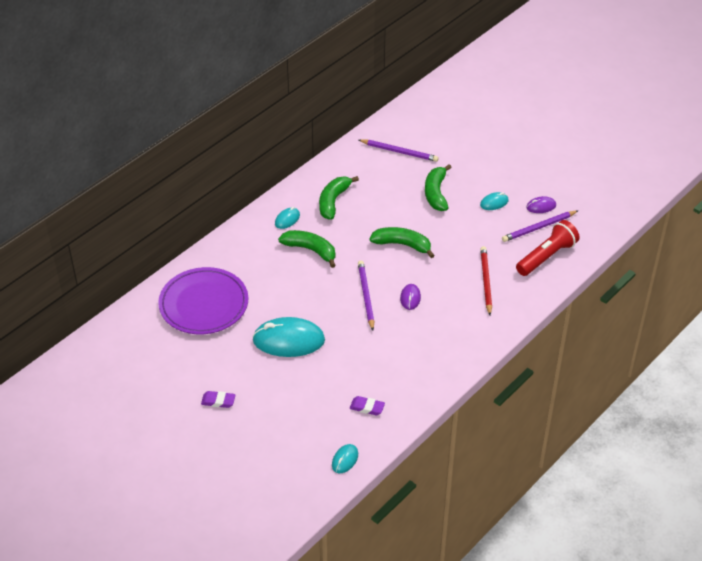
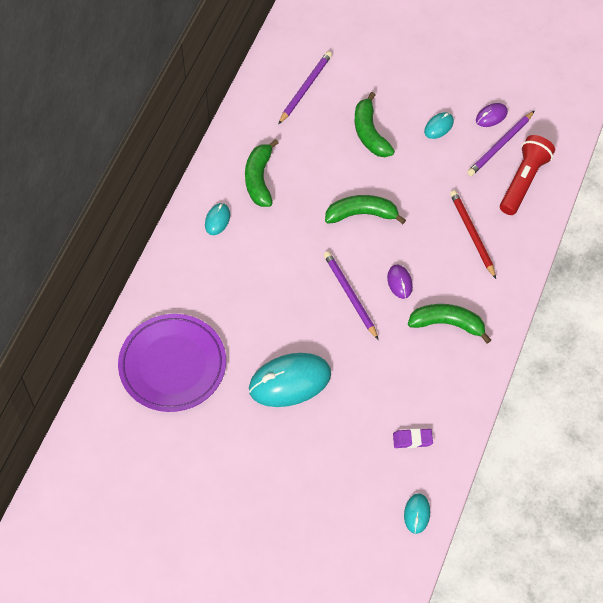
camera: 20 degrees left, 15 degrees up
(218, 401) = (246, 487): purple eraser -> none
(310, 250) = (262, 253): green banana -> green banana (447, 324)
(399, 152) = (305, 88): purple pencil -> purple pencil turned 60 degrees counterclockwise

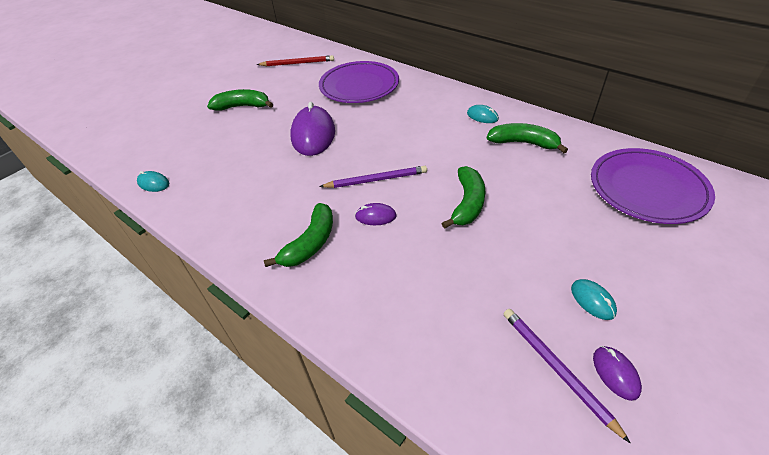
camera: 110 degrees right, 15 degrees down
(290, 382) = (313, 134): turquoise mouse -> purple mouse
(305, 88) = (647, 189): purple pencil -> purple plate
(370, 133) = (581, 230): green banana -> green banana (242, 106)
(412, 439) = (215, 193): purple eraser -> none
(472, 234) = (414, 294): red pencil -> red pencil (297, 63)
(524, 181) = (486, 382): red flashlight -> none

